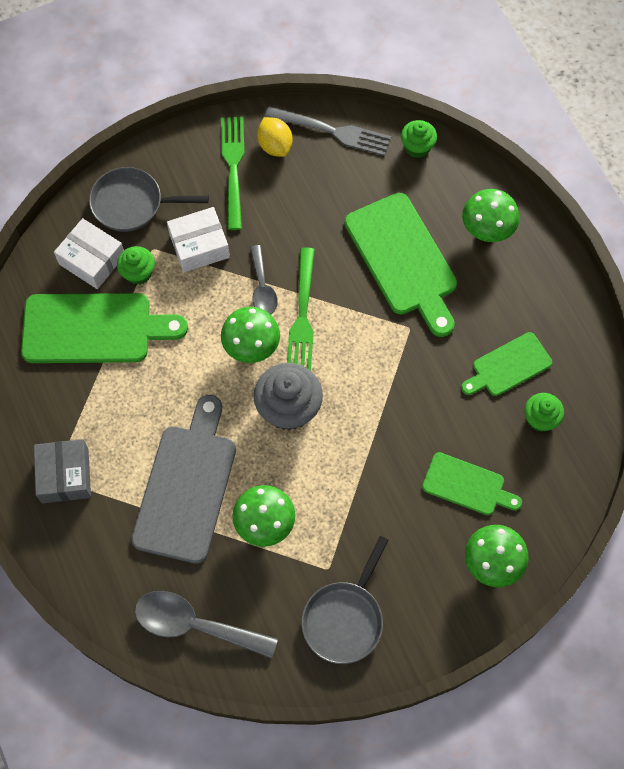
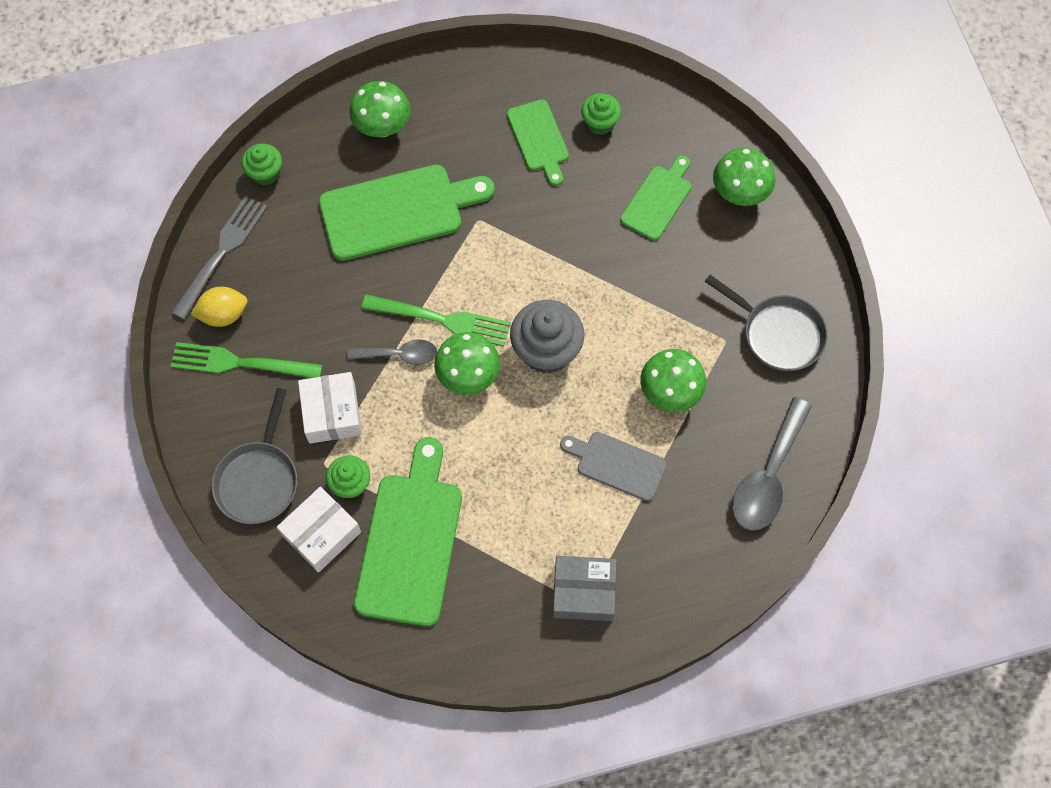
camera: 80 degrees left, 0 degrees up
(187, 486) = (617, 464): grey cutting board -> grey cutting board, size x0.57

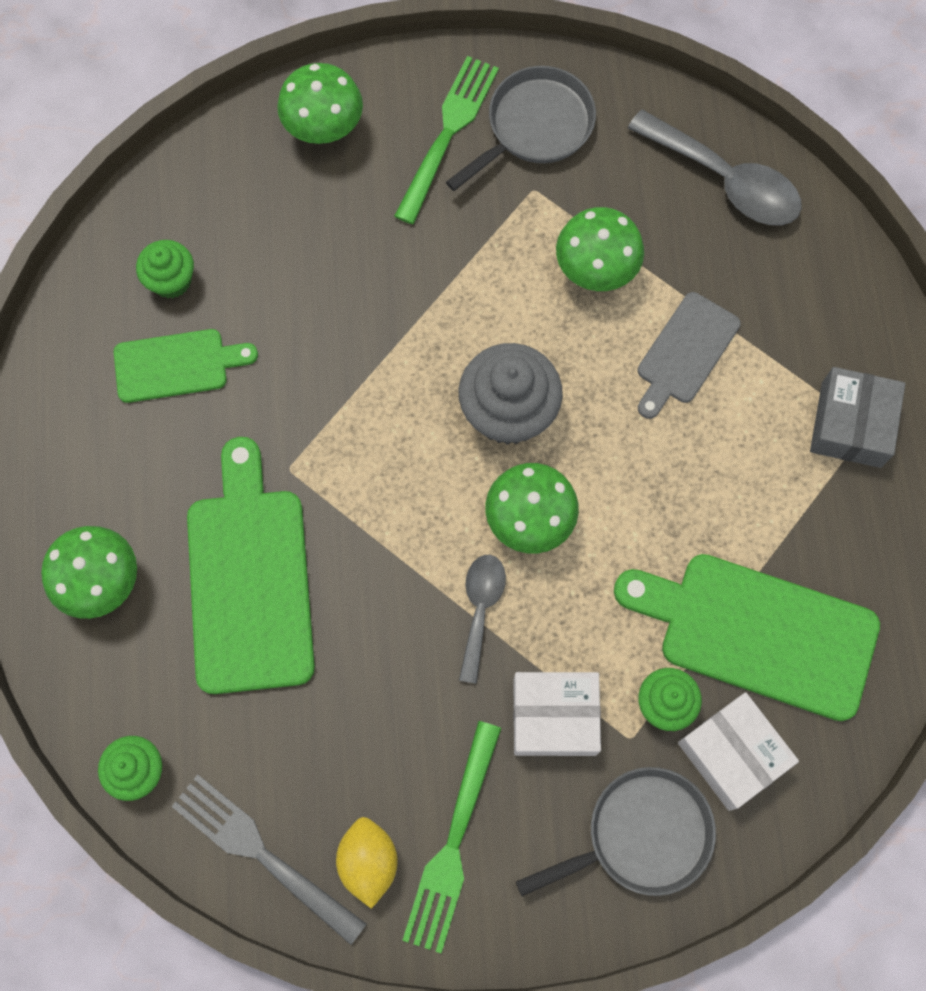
camera: 80 degrees left, 5 degrees up
(259, 480) = (641, 835): grey pan -> grey pan turned 45 degrees counterclockwise
(441, 320) = (437, 543): green fork -> green fork (447, 134)
(658, 200) = (310, 229): green cutting board -> none

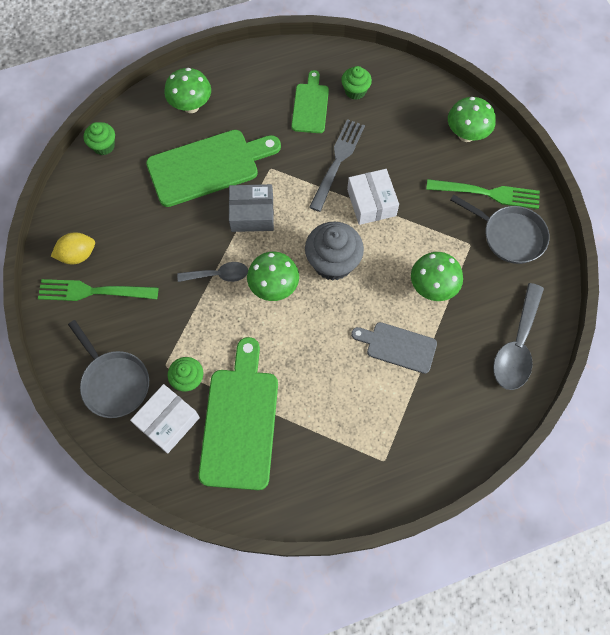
camera: 75 degrees right, 5 degrees down
(177, 365) = (310, 106): green cutting board -> green cutting board turned 150 degrees counterclockwise
(263, 854) = (73, 208): grey fork -> grey fork (337, 161)
(554, 717) = (169, 324): white box -> white box (371, 202)
(851, 424) = (383, 451): grey box -> grey box (252, 214)

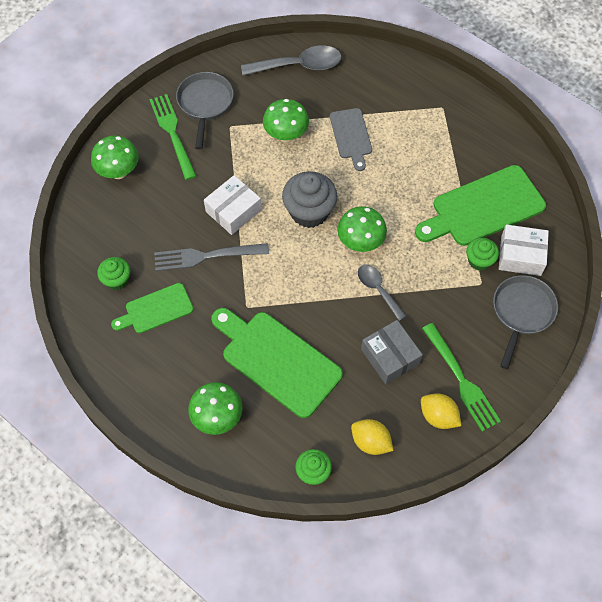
camera: 120 degrees left, 5 degrees down
(96, 195) = (370, 442): none -> yellow lemon
(252, 214) = (303, 296): grey box -> grey box (390, 356)

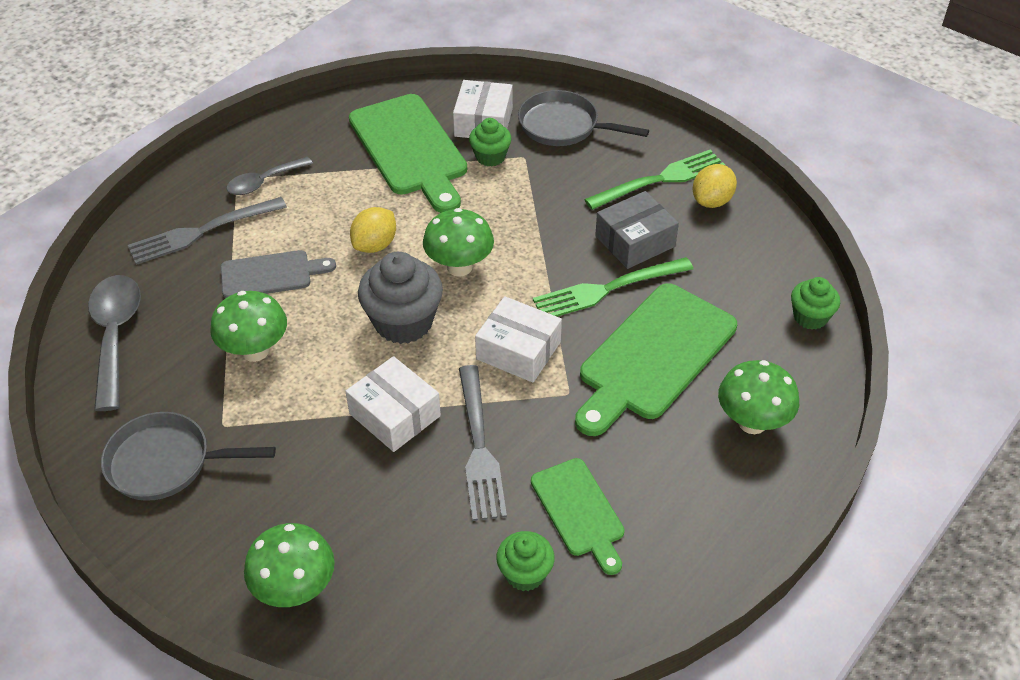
camera: 90 degrees left, 15 degrees down
(172, 133) = (222, 508): green fork -> green fork (607, 289)
(283, 278) = (518, 350): none -> white box
(370, 442) = (757, 262): yellow lemon -> yellow lemon (375, 245)
(378, 289) = (535, 251): grey spoon -> grey spoon (263, 182)
(389, 95) = (202, 231): none -> grey fork

